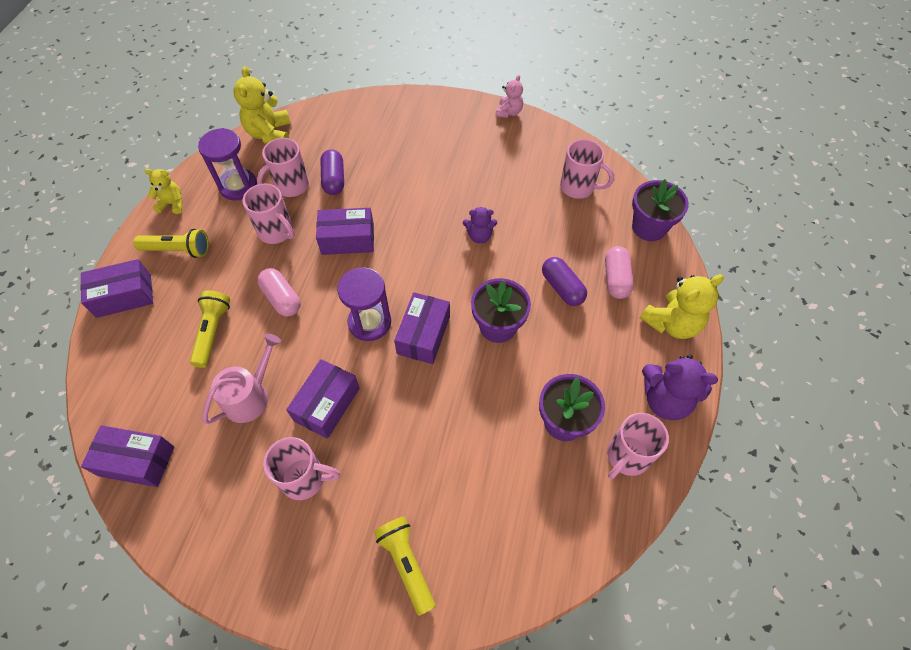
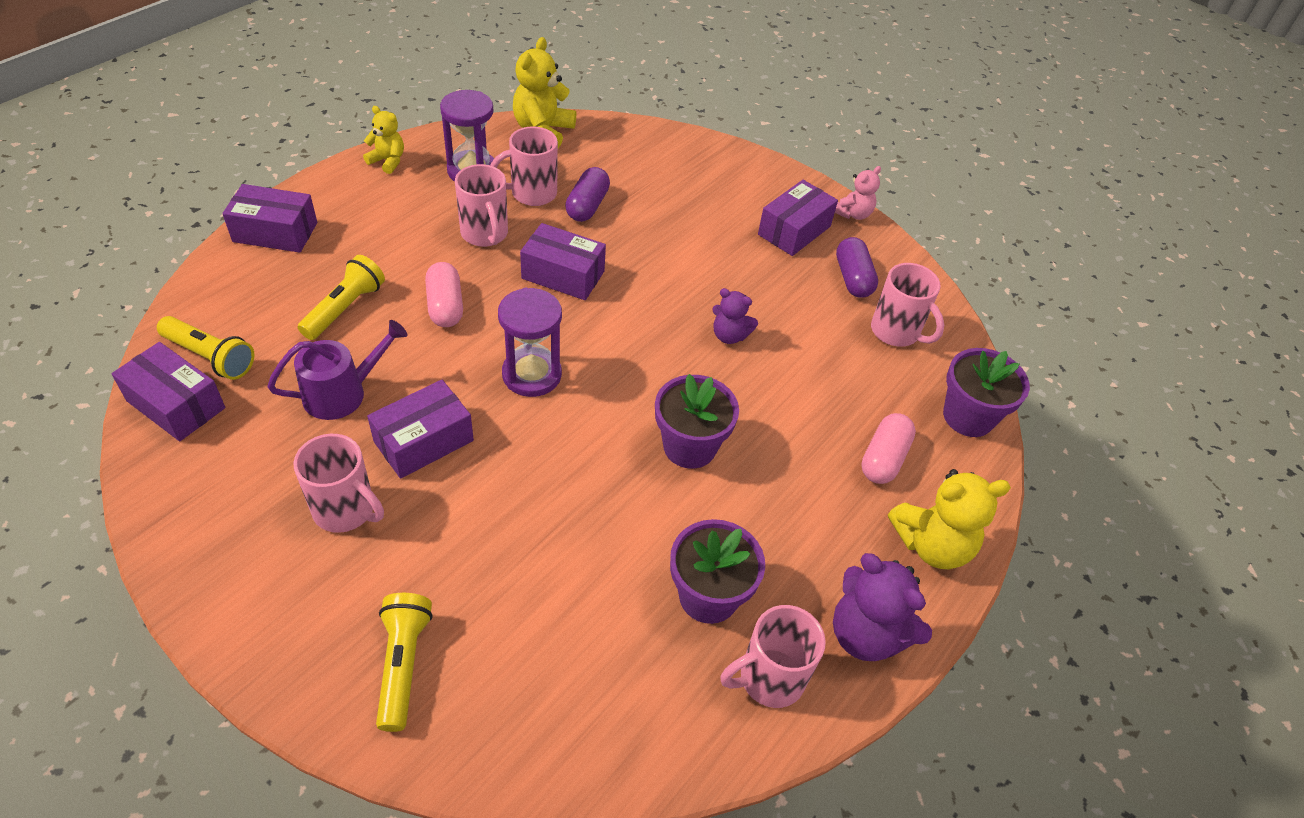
camera: 20 degrees right, 10 degrees down
(178, 250) = (363, 210): yellow flashlight -> yellow flashlight (210, 357)
(250, 396) = (342, 393): pink watering can -> purple watering can
(423, 335) = (589, 416): purple box -> purple box (794, 230)
(562, 288) = (802, 438): purple capsule -> purple capsule (853, 278)

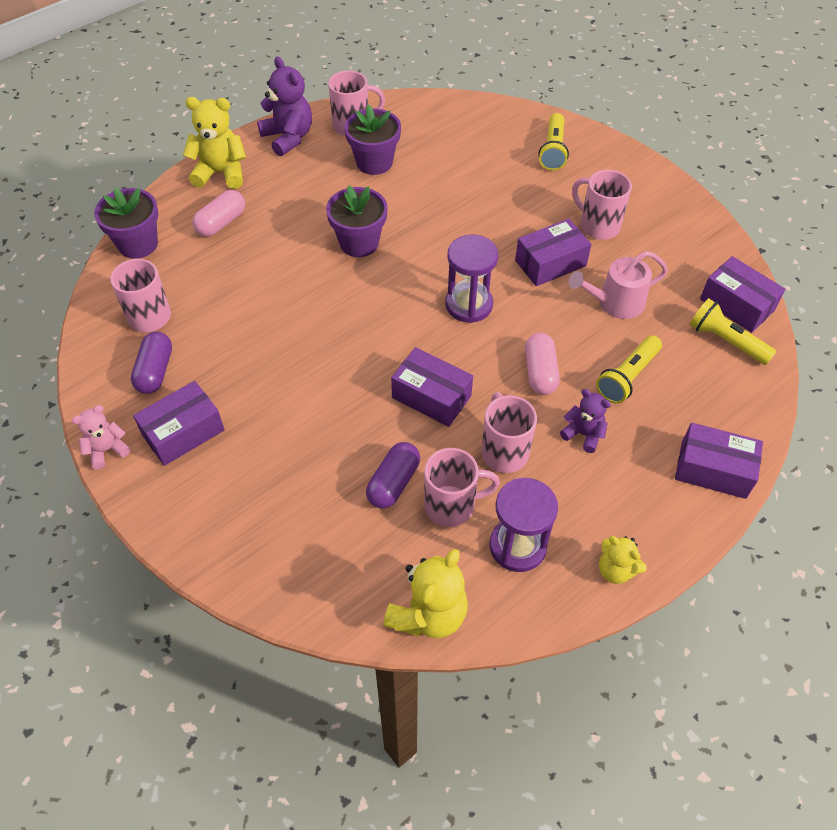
camera: 165 degrees left, 5 degrees up
(342, 393) = (615, 303): purple watering can -> pink watering can
(729, 335) = (296, 324): purple teddy bear -> purple teddy bear (583, 434)

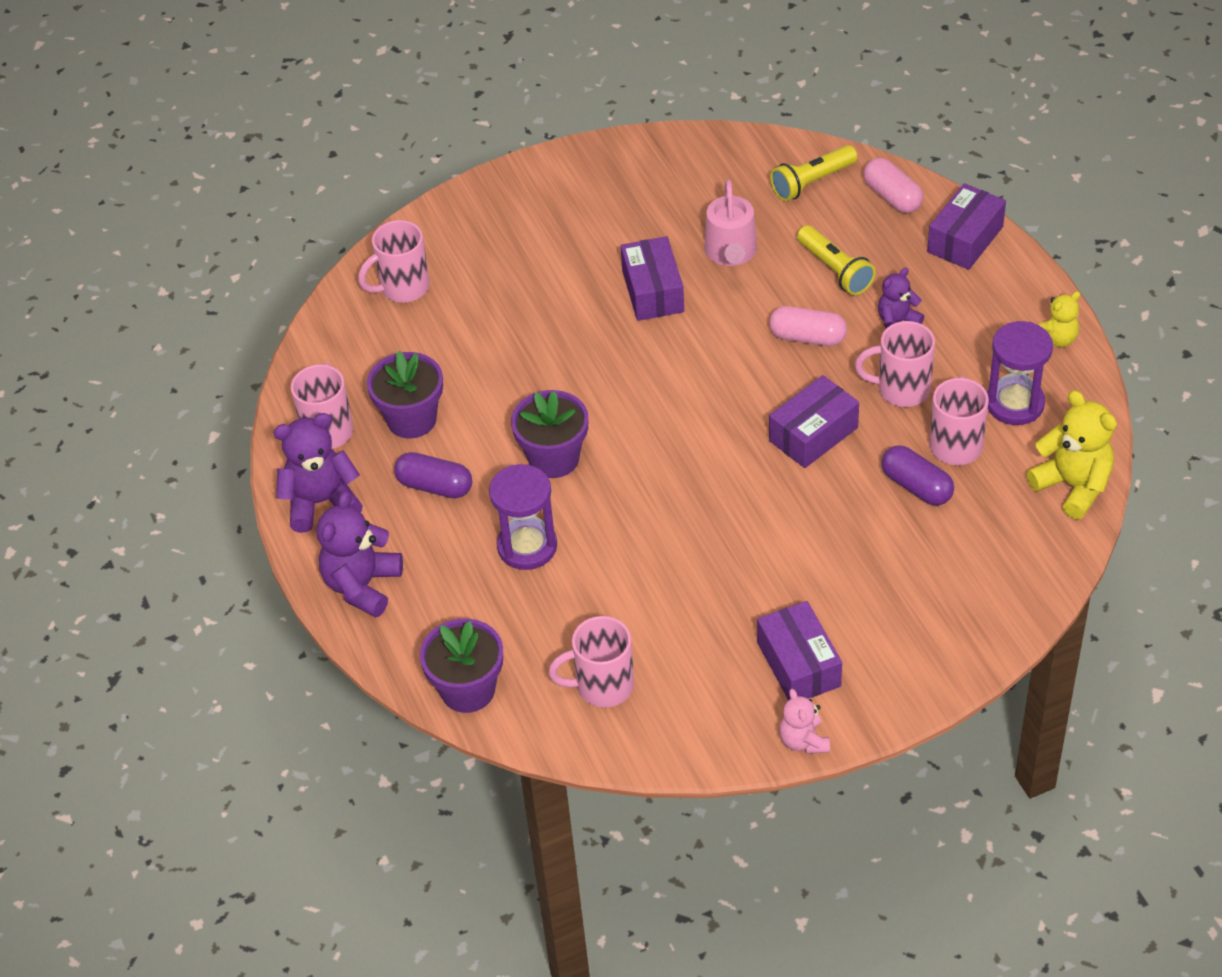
camera: 70 degrees left, 5 degrees down
(155, 371) = (697, 685): purple capsule -> purple capsule (435, 486)
(221, 173) = (362, 585): yellow teddy bear -> purple teddy bear
(221, 223) = (462, 594): pink capsule -> pink capsule (892, 197)
(469, 305) = (691, 376): purple hourglass -> purple hourglass (527, 546)
(553, 150) = (464, 244): yellow flashlight -> none
(598, 226) = (609, 236): pink mug -> pink mug (403, 288)
(736, 305) = (766, 159): purple box -> none

